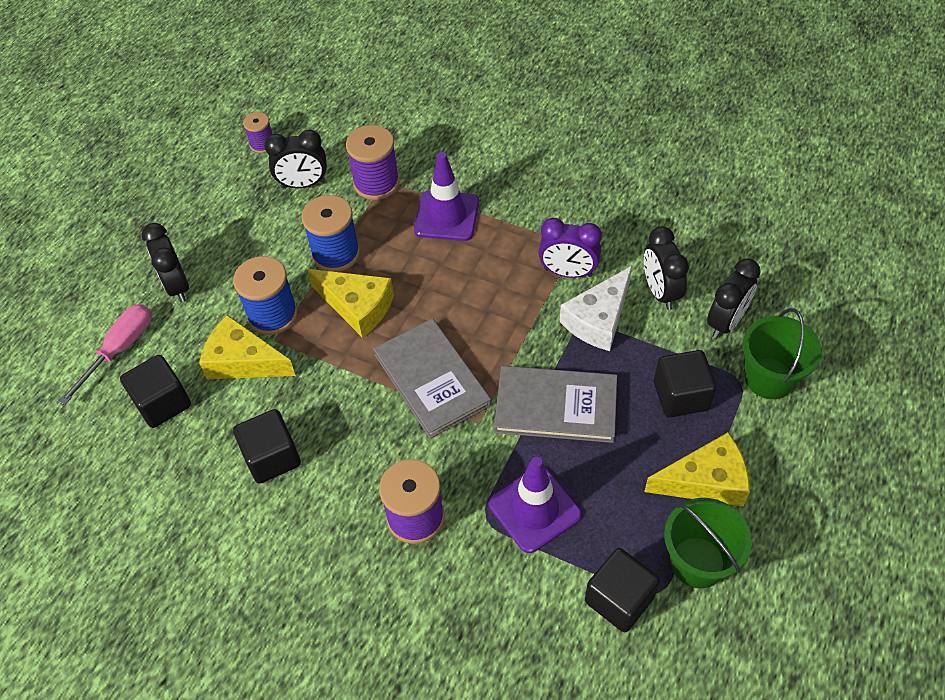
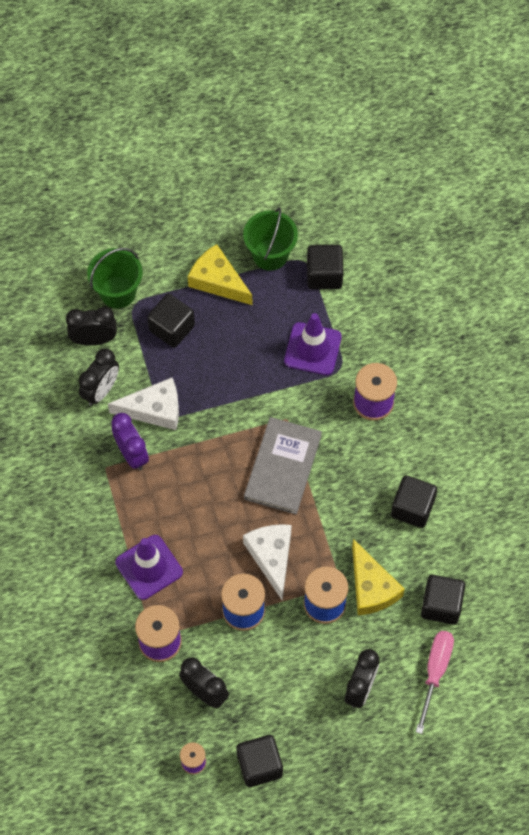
camera: 135 degrees left, 10 degrees up
(120, 349) = (435, 672): pink screwdriver -> pink screwdriver turned 120 degrees clockwise
(209, 180) = (259, 765): none -> black cube
(357, 307) = (271, 557): yellow cheese -> white cheese
(556, 406) = (238, 386): grey book -> none

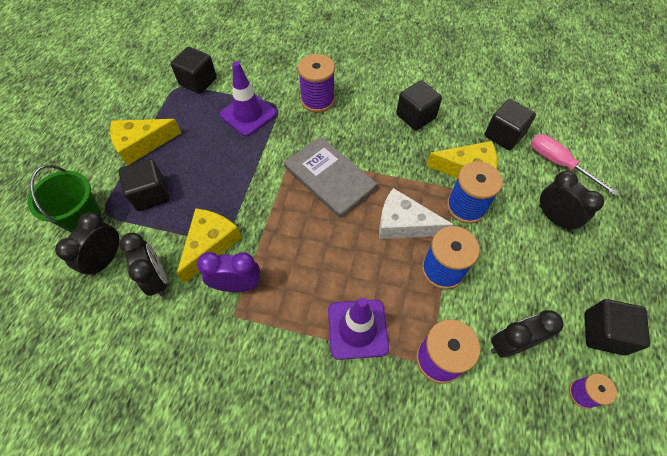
camera: 60 degrees left, 5 degrees down
(154, 409) = (210, 245): white cheese -> yellow cheese
(270, 254) = (153, 103): green bucket -> none

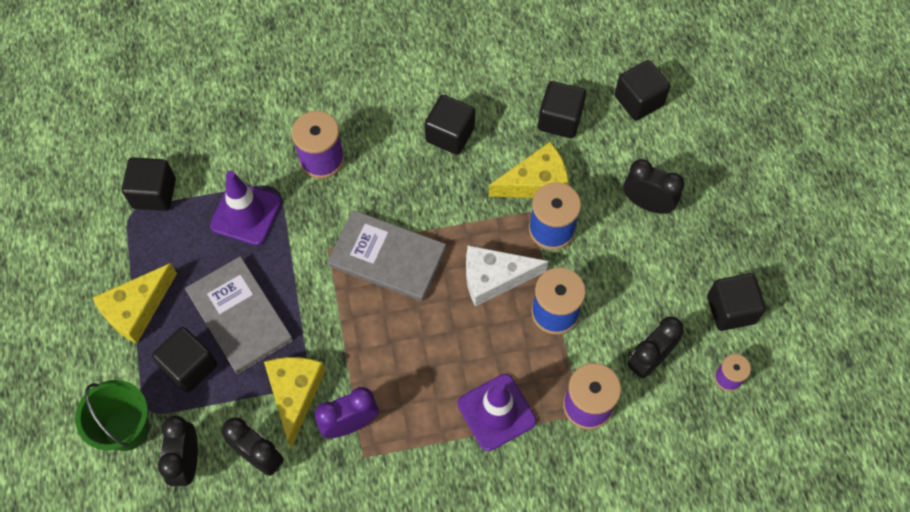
camera: 25 degrees left, 5 degrees up
(204, 176) = (239, 316): none -> grey book
(558, 164) = (631, 133): pink screwdriver -> none
(573, 144) = (639, 100): none -> black cube

